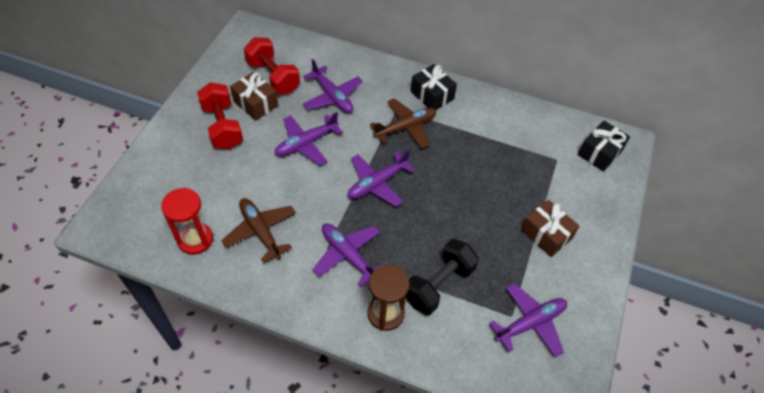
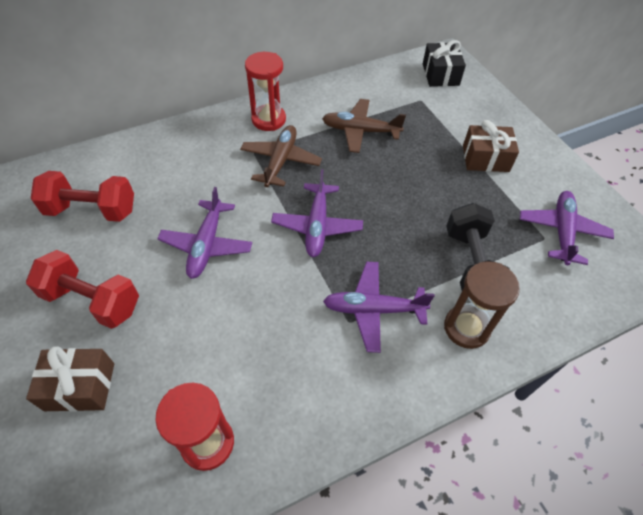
camera: 45 degrees left, 0 degrees up
(255, 104) = (104, 249): brown gift -> brown gift (80, 386)
(260, 231) = (267, 366): brown plane -> brown plane (360, 131)
(332, 96) = (179, 184): purple plane -> none
(432, 95) = (268, 119): black gift -> red hourglass

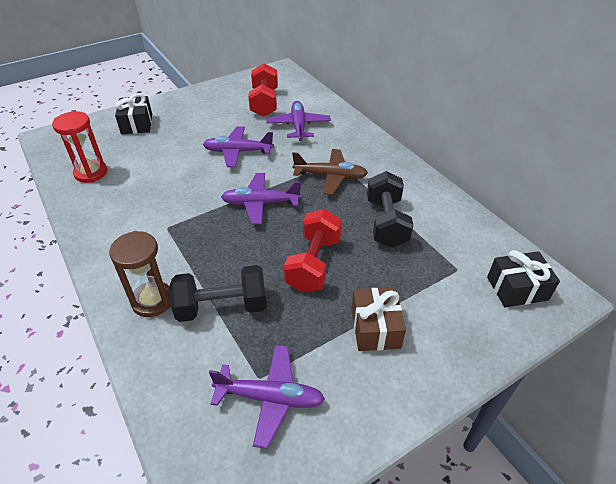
camera: 85 degrees right, 10 degrees down
(80, 386) = (137, 124): brown gift -> black gift
(92, 300) = (193, 117): red dumbbell -> red dumbbell (313, 264)
(268, 119) = (380, 164): red hourglass -> none
(360, 131) = (386, 223): brown plane -> black dumbbell
(373, 309) = (176, 240): purple plane -> purple plane (298, 126)

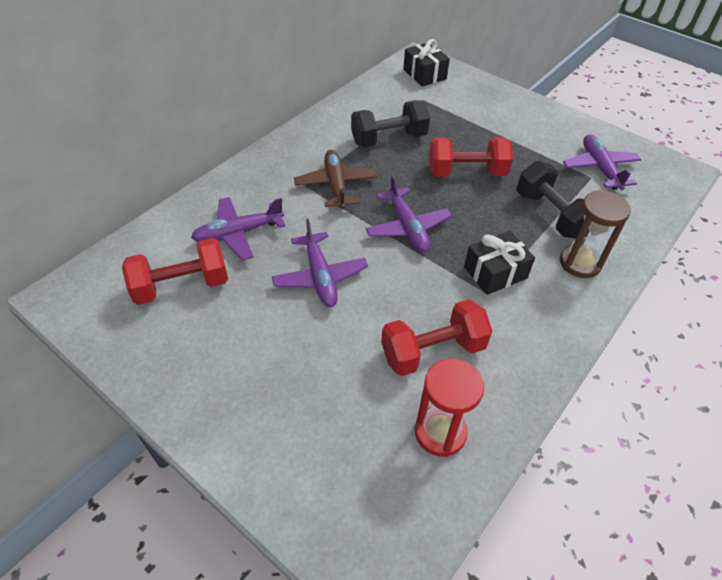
camera: 110 degrees left, 5 degrees up
(137, 124) = (289, 439): black gift -> black gift (495, 272)
(143, 185) = (432, 351): none -> red dumbbell
(375, 328) = (506, 131): brown gift -> none

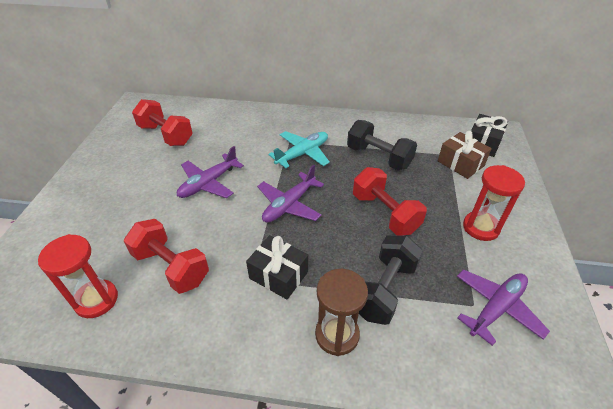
camera: 60 degrees right, 5 degrees down
(238, 233) = (223, 135): purple plane -> none
(336, 185) = (302, 154): brown plane -> turquoise plane
(439, 100) = (460, 163): none -> brown gift
(520, 131) = (481, 227): none -> red hourglass

